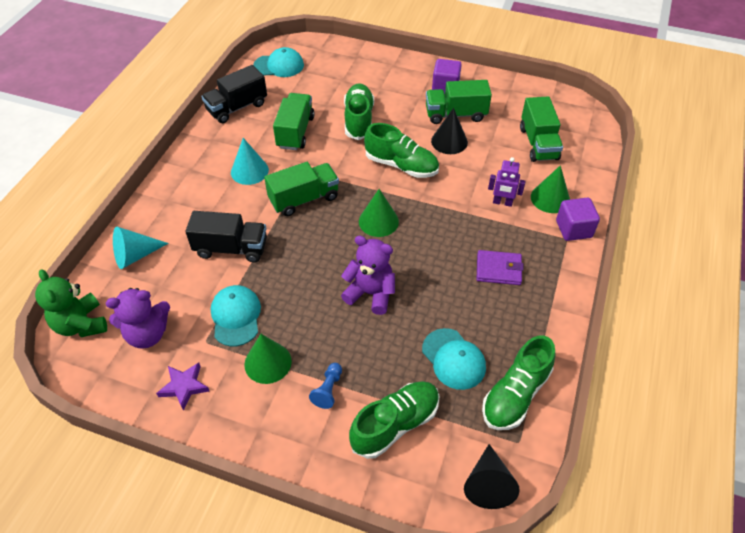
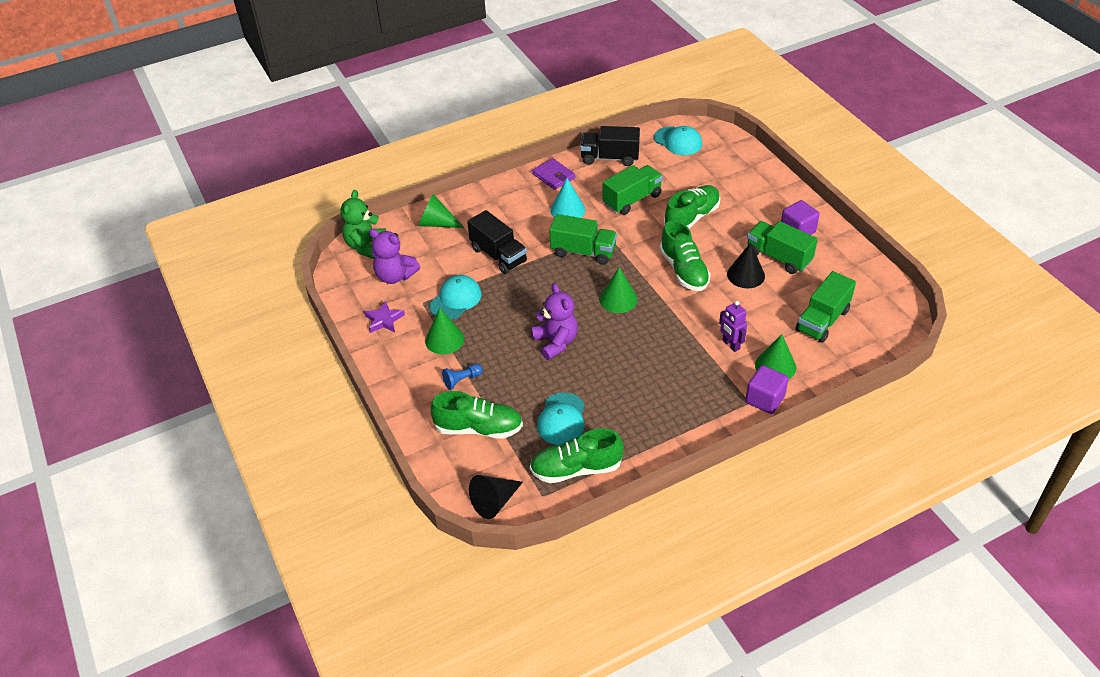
camera: 45 degrees right, 5 degrees down
(135, 255) = (436, 223): turquoise cone -> green cone
(498, 269) = (666, 387): purple wallet -> purple wallet (553, 176)

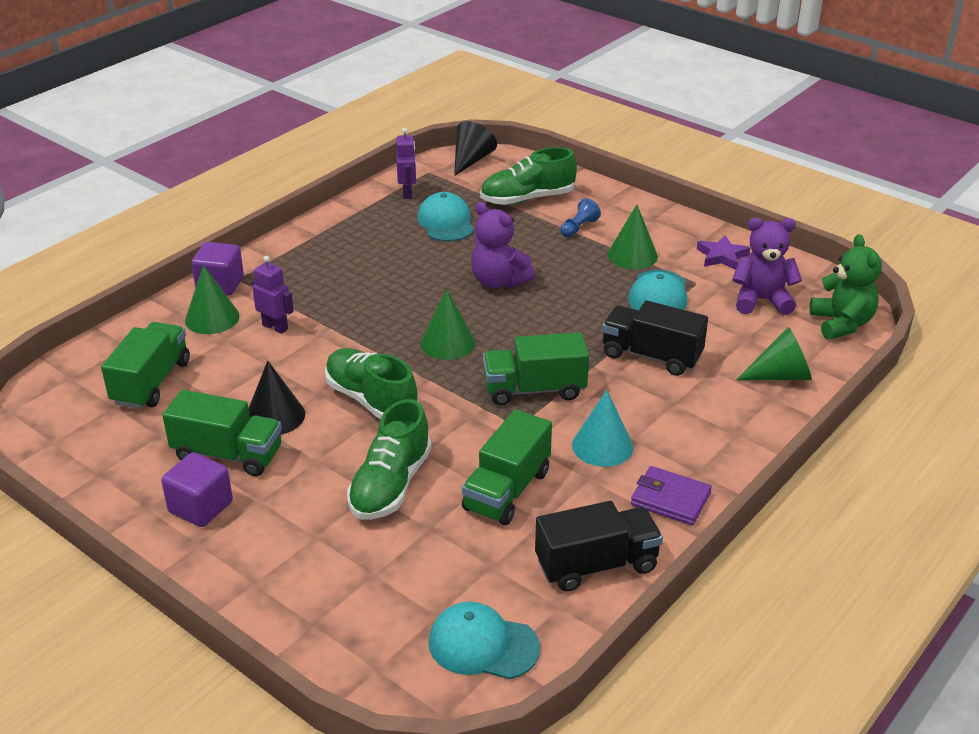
camera: 155 degrees right, 10 degrees down
(576, 469) = (407, 193): green shoe -> purple robot

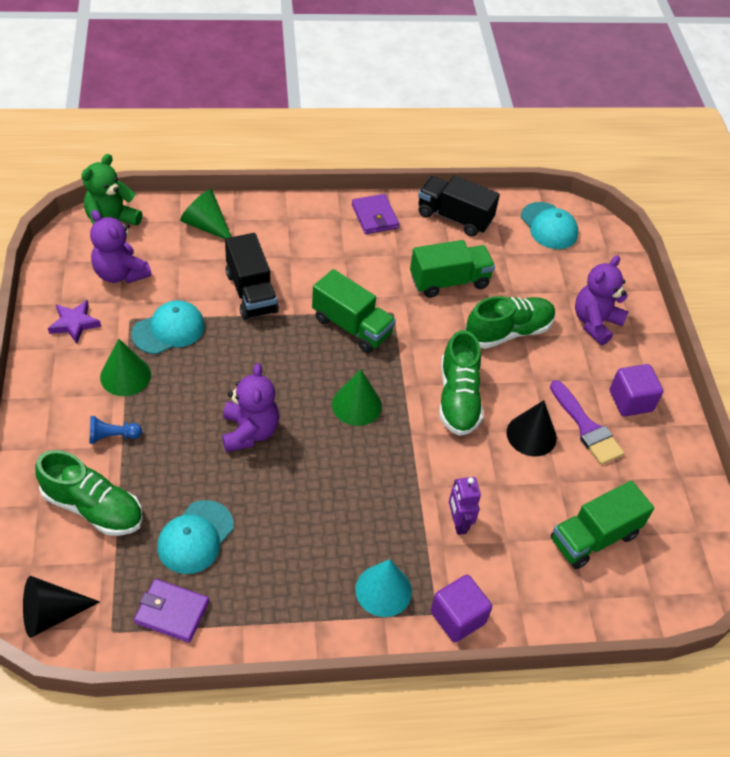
camera: 140 degrees left, 15 degrees up
(212, 318) = (497, 576): green cone -> none
(227, 454) = (586, 427): green truck -> purple brush
(308, 561) = (595, 323): none -> purple teddy bear
(407, 193) = (172, 612): purple robot -> purple wallet
(602, 446) = (365, 265): turquoise cone -> turquoise cone (383, 590)

